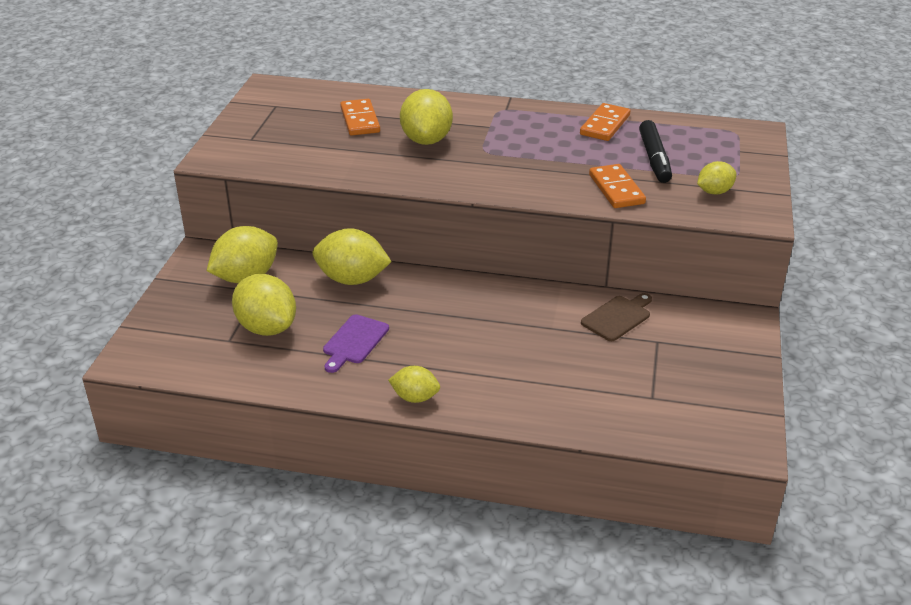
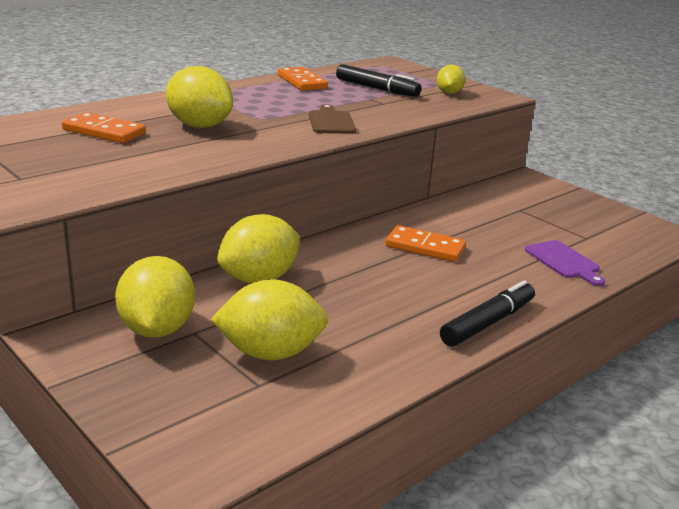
camera: 55 degrees left, 10 degrees down
(354, 342) = (363, 317): purple cutting board -> purple cutting board (564, 261)
(415, 397) = (487, 323): yellow lemon -> black marker
(616, 189) = (399, 109): orange domino -> orange domino (425, 247)
(618, 317) = (474, 208): brown cutting board -> brown cutting board (331, 122)

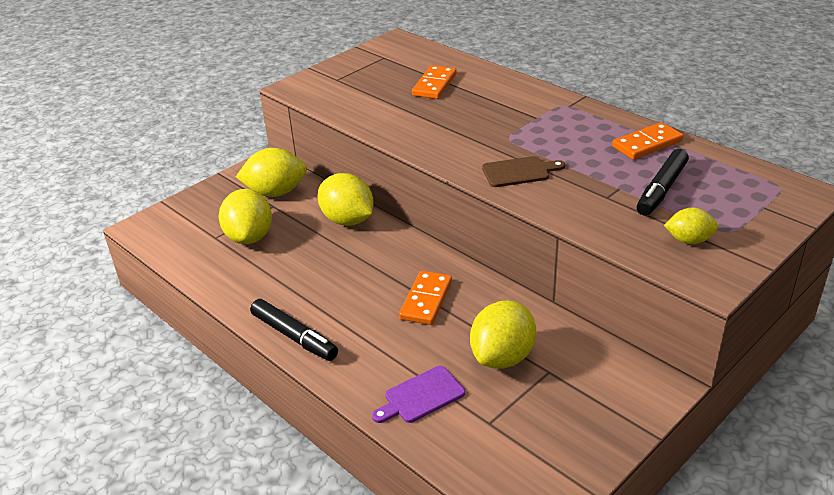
camera: 90 degrees right, 10 degrees up
(199, 126) = (469, 115): yellow lemon -> yellow lemon (502, 357)

